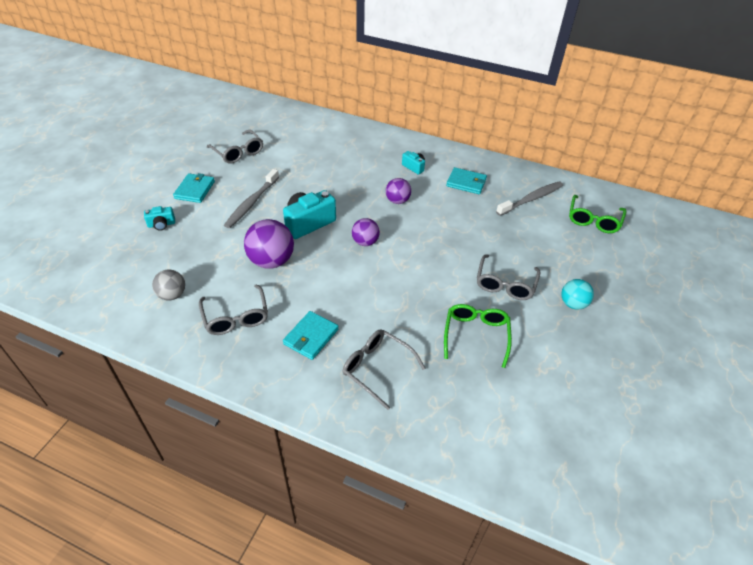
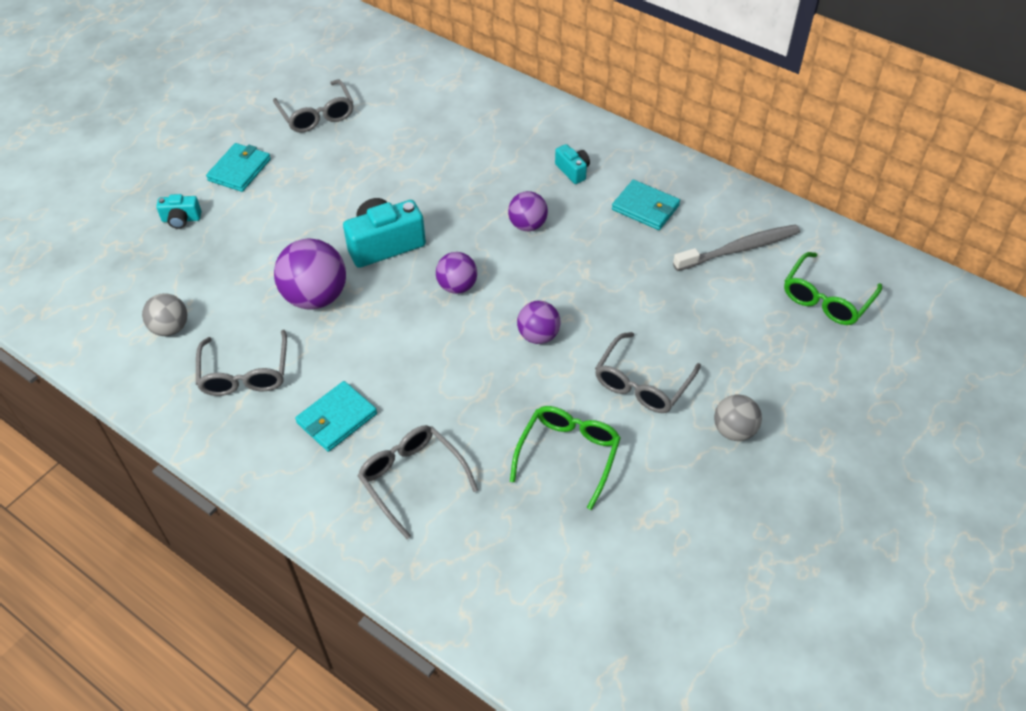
camera: 15 degrees right, 5 degrees up
(252, 203) = (314, 201): grey toothbrush -> none
(428, 265) = (538, 335): none -> purple ball
(573, 304) = (734, 430): turquoise ball -> grey ball

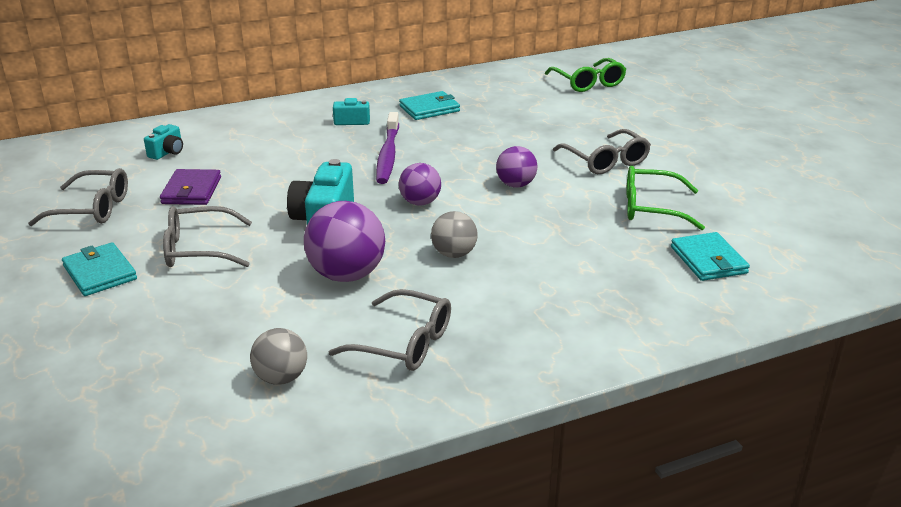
camera: 60 degrees left, 20 degrees down
(181, 219) = (119, 329): turquoise camera -> turquoise camera (167, 152)
(336, 418) = (516, 304): turquoise wallet -> turquoise wallet (708, 260)
(378, 147) = (191, 190): none -> purple wallet
(412, 479) = (622, 284): grey glasses -> grey glasses (198, 249)
(527, 225) = (388, 155): purple ball -> purple toothbrush
(568, 454) = (651, 208): green glasses -> green glasses turned 45 degrees counterclockwise
(734, 430) = (678, 144): grey ball -> grey ball (454, 254)
(739, 249) = (511, 93): grey toothbrush -> none

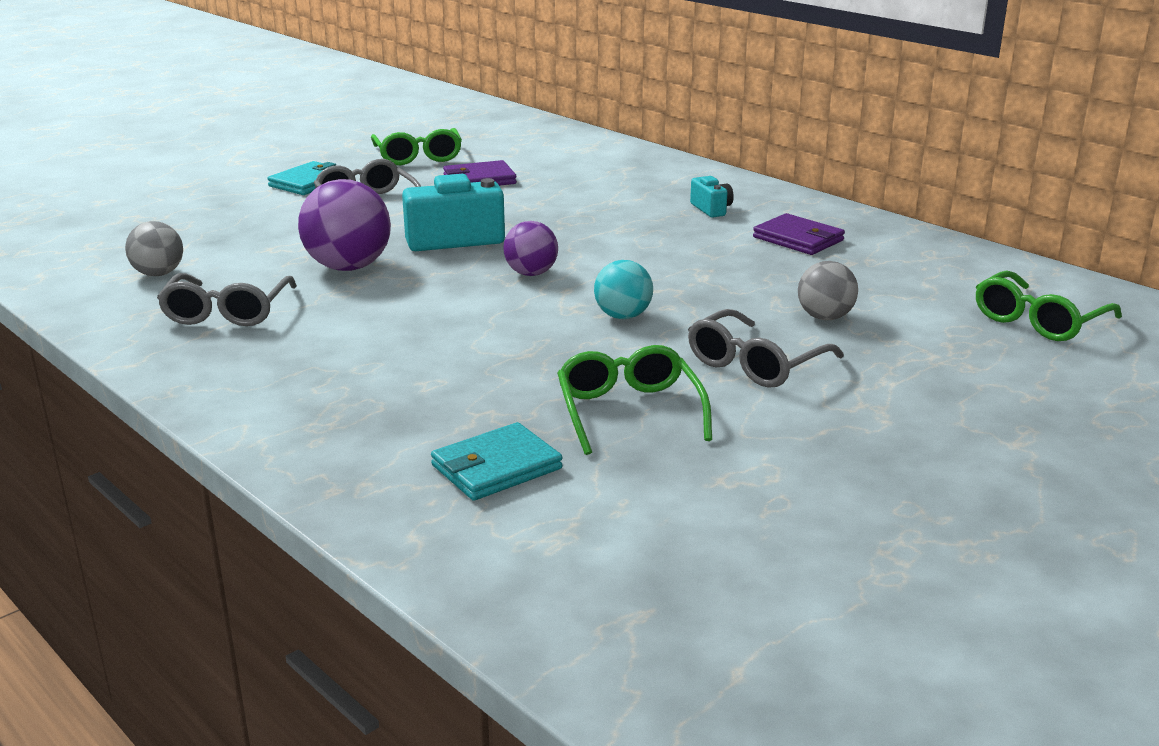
camera: 70 degrees right, 5 degrees down
(92, 209) = (418, 157): grey glasses -> green glasses
(167, 152) = (551, 156): turquoise camera -> none
(388, 155) = (640, 240): purple toothbrush -> none
(429, 109) = (798, 239): turquoise wallet -> purple wallet
(454, 254) = (420, 308): grey ball -> grey ball (825, 317)
(516, 185) = (623, 316): purple ball -> turquoise ball

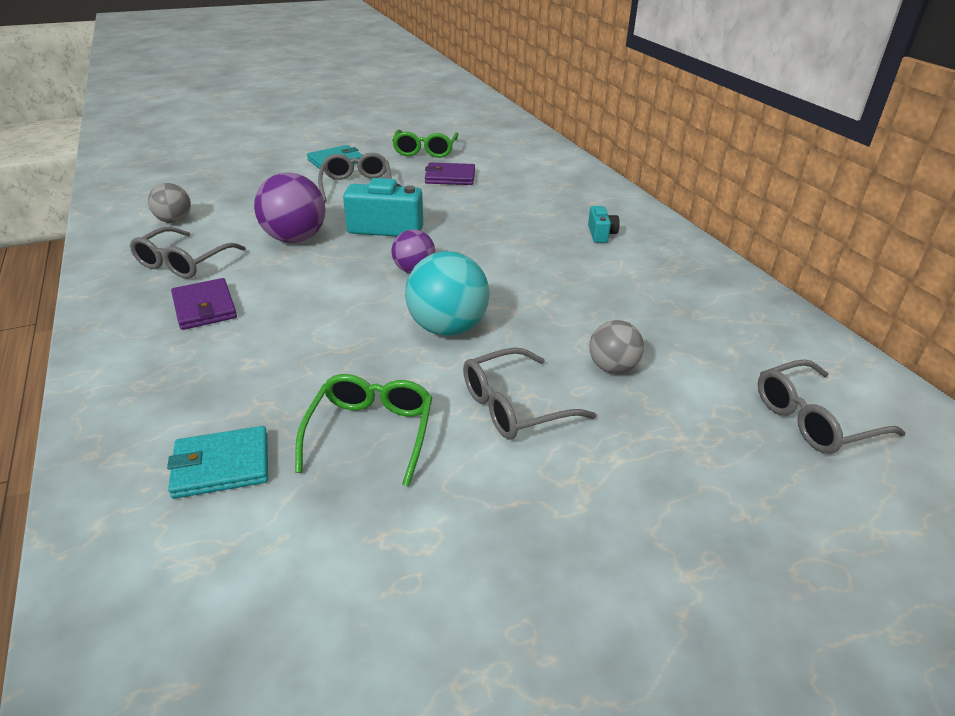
camera: 20 degrees right, 10 degrees up
(623, 316) = (447, 328): turquoise ball -> turquoise ball, size x1.67
(798, 239) = (650, 277): purple wallet -> purple wallet (204, 307)
(1038, 321) = (814, 419): green glasses -> grey glasses

